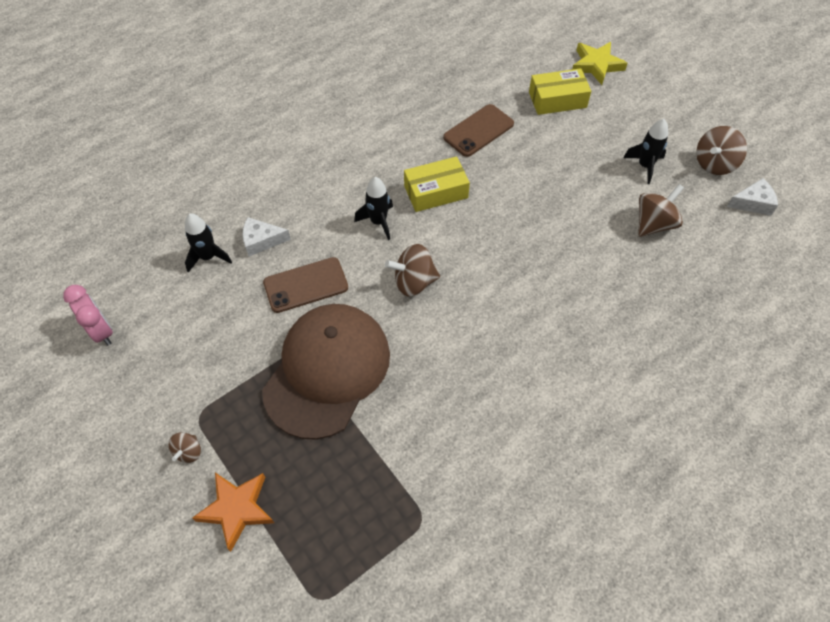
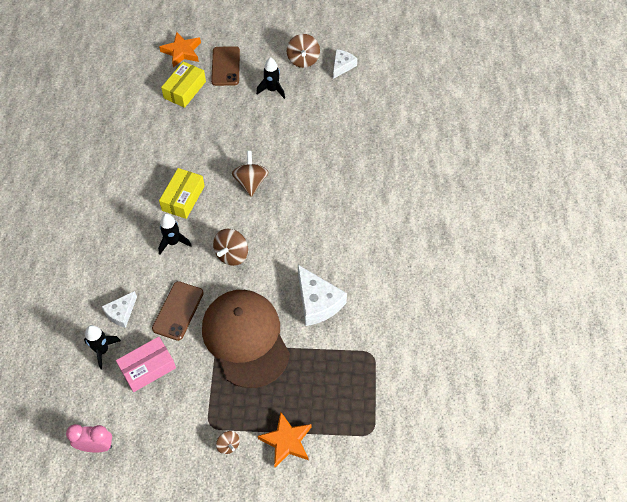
camera: 50 degrees left, 0 degrees up
(220, 309) = (148, 368): none -> pink box
(435, 408) = (317, 302): none -> white cheese
(478, 131) = (164, 144): brown phone -> brown phone (226, 66)
(596, 65) = (182, 52): yellow star -> orange star
(654, 224) = (310, 117): brown spinning top -> brown spinning top (251, 182)

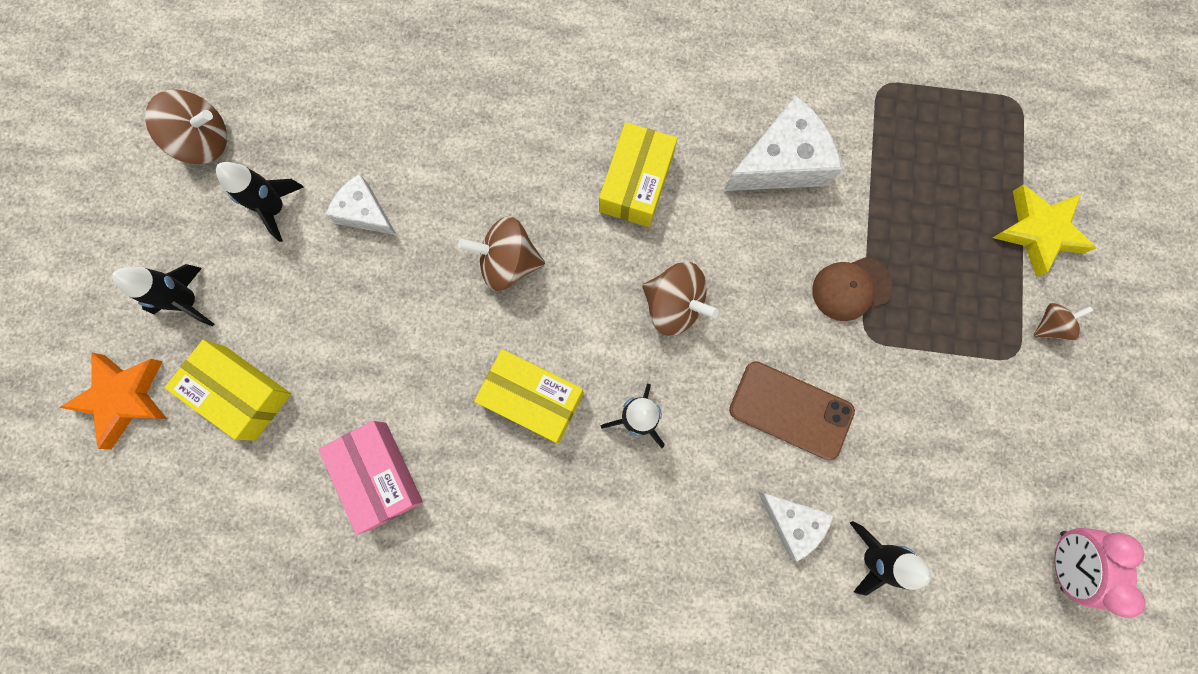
camera: 85 degrees left, 20 degrees up
(148, 368) = (908, 467): pink box -> pink box (378, 475)
(226, 66) = (189, 301): brown phone -> black rocket
(245, 339) = (851, 288): brown cap -> brown cap, size x0.42
(286, 441) = (1038, 231): orange star -> yellow star
(298, 234) = (636, 183): none -> yellow box
(342, 66) = (238, 69): white cheese -> white cheese (365, 212)

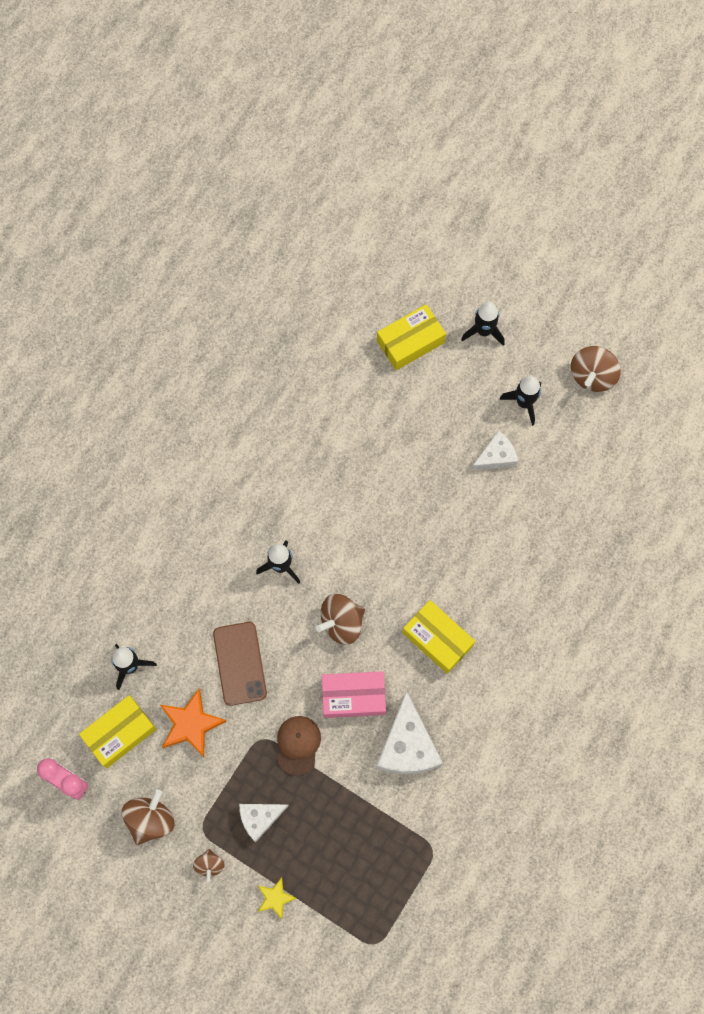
camera: 115 degrees right, 5 degrees down
(124, 398) = (438, 276): orange star -> orange star (191, 724)
(378, 475) = (321, 401): pink box -> pink box (353, 696)
(508, 263) = (419, 531): brown spinning top -> brown spinning top (150, 820)
(532, 398) = (324, 509): yellow box -> yellow box (119, 733)
(791, 410) = (240, 663): brown phone -> brown phone turned 60 degrees counterclockwise
(792, 522) = (174, 629): white cheese -> white cheese (260, 818)
(1038, 231) = (275, 898): yellow star -> yellow star, size x0.59

